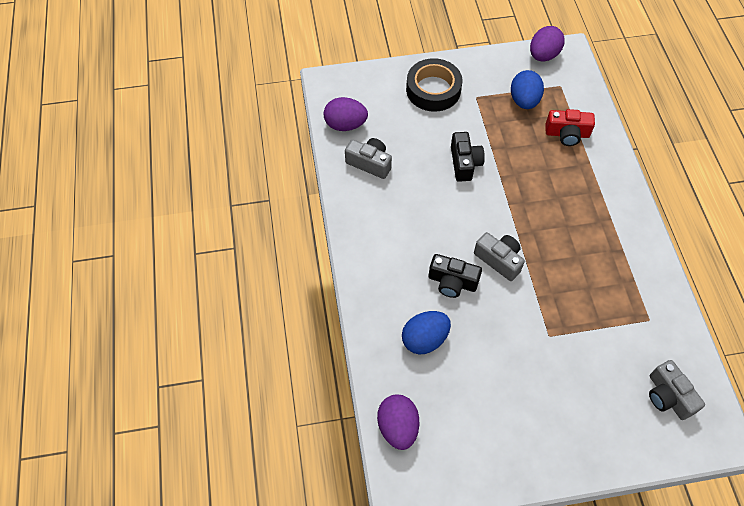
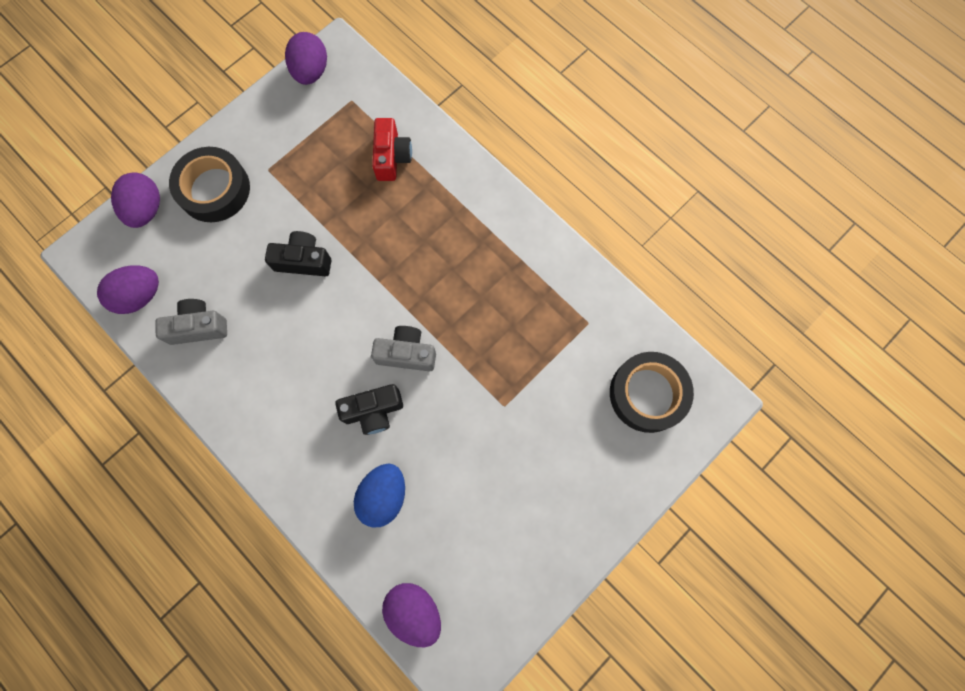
camera: 35 degrees left, 15 degrees up
(382, 78) = (146, 209): none -> purple egg
(464, 163) = (303, 261): black camera -> black camera turned 45 degrees counterclockwise
(524, 101) = (323, 143): blue egg -> none
(567, 134) = (391, 157): red camera -> red camera turned 60 degrees counterclockwise
(668, 396) = (648, 394): grey camera -> black tape

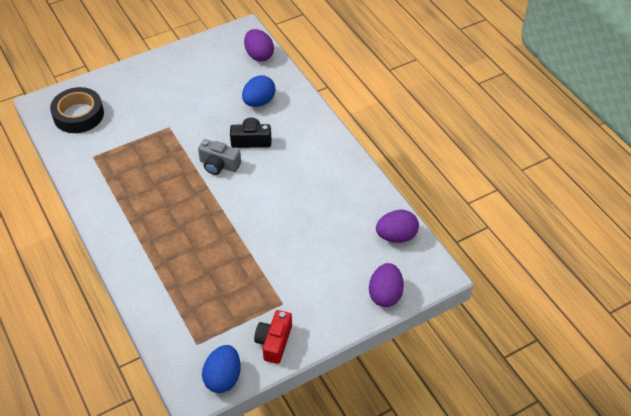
camera: 165 degrees left, 25 degrees down
(198, 327) = (356, 208): grey camera -> none
(214, 189) = (328, 297): black tape -> none
(303, 261) = (272, 233): black camera -> none
(311, 72) = (223, 378): purple egg -> blue egg
(391, 157) = (180, 290): red camera -> red camera (274, 342)

